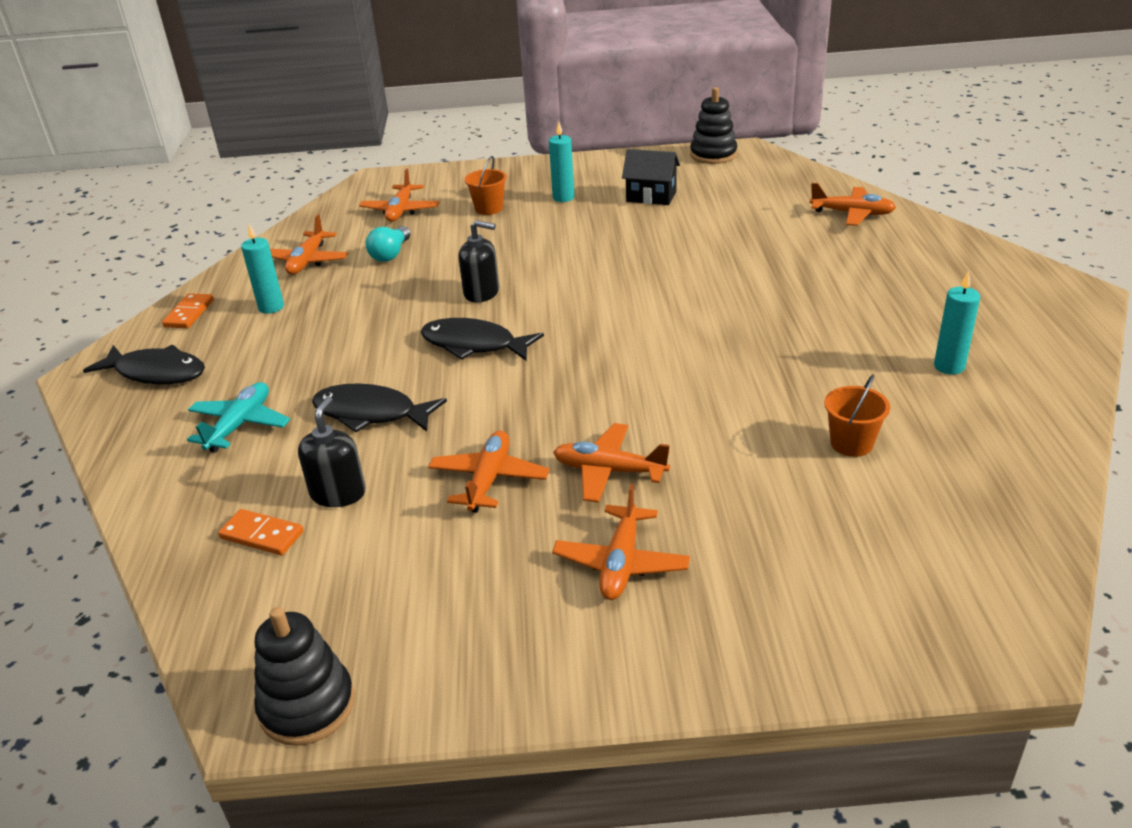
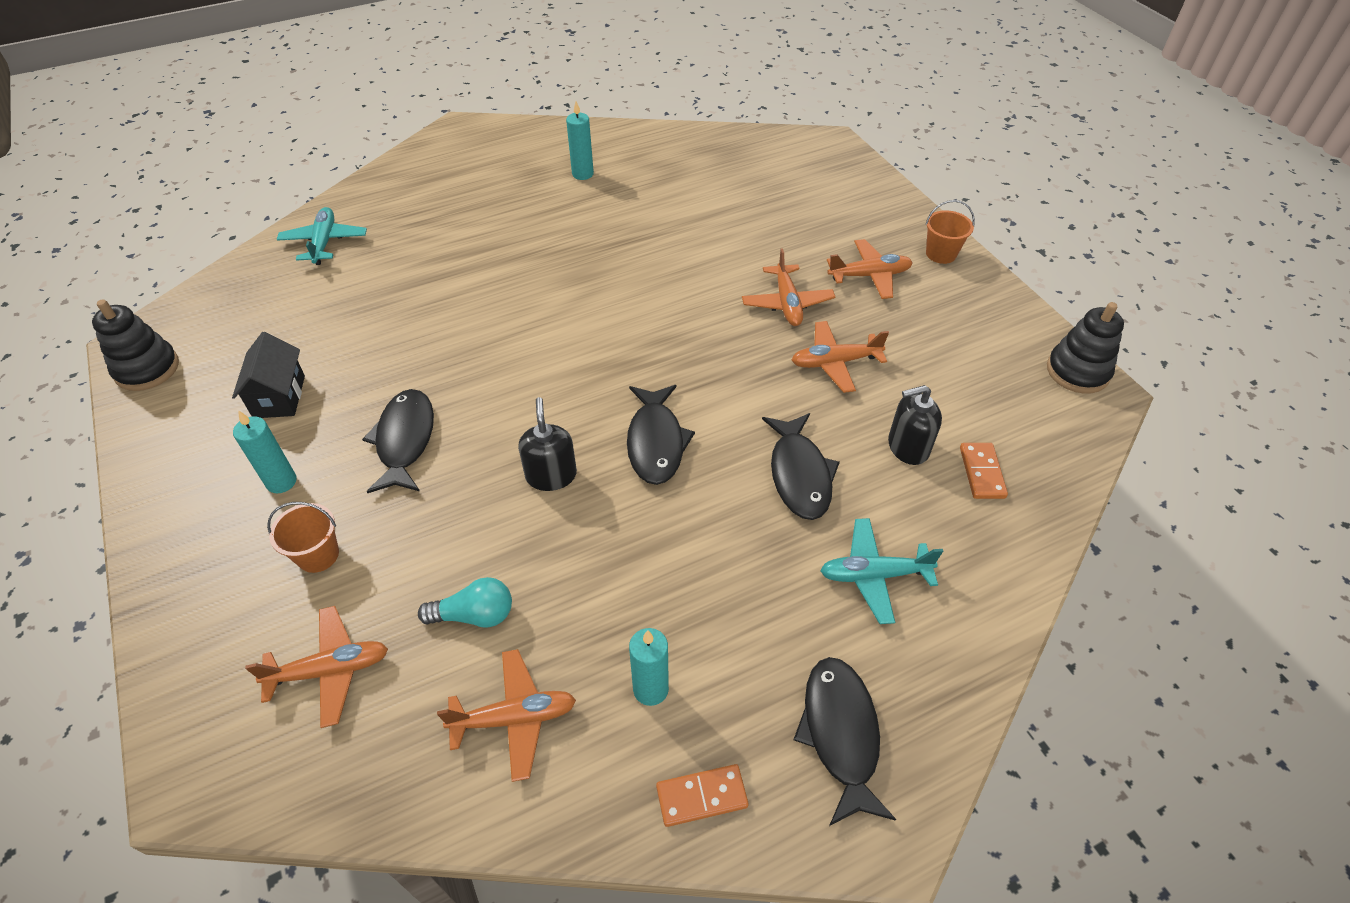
camera: 115 degrees left, 15 degrees up
(568, 239) = (405, 440): none -> black fish
(851, 443) = (694, 204): orange bucket -> orange bucket (941, 254)
(852, 214) = (324, 242): orange plane -> turquoise plane

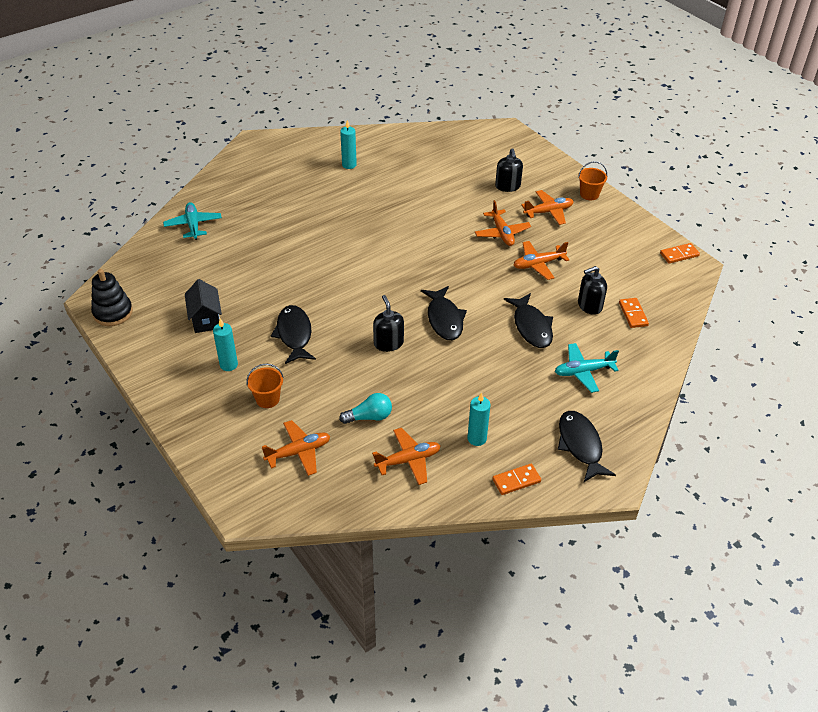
camera: 10 degrees left, 5 degrees down
(813, 228) = (507, 186): none -> black soap dispenser
(1077, 371) = (679, 254): black stacking toy -> orange domino

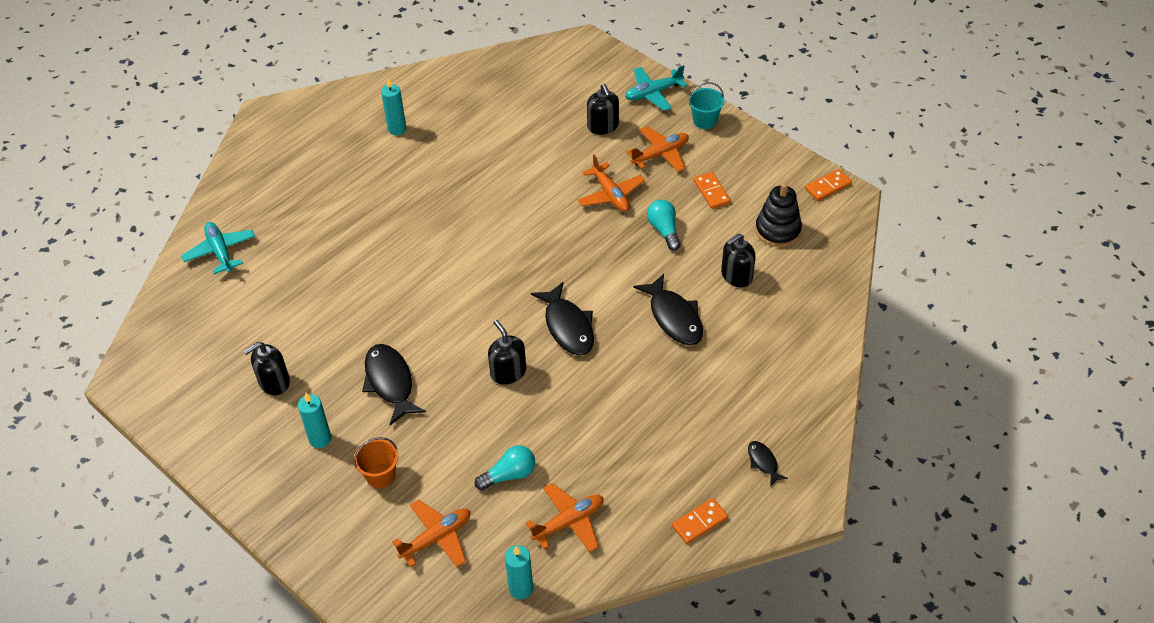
camera: 10 degrees left, 5 degrees up
(113, 313) = (153, 395): black stacking toy -> black stacking toy (777, 230)
(206, 319) = (274, 382): black house -> black soap dispenser
(477, 438) = (642, 478): turquoise candle -> turquoise candle (521, 588)
(538, 264) = (664, 230): orange plane -> turquoise light bulb
(580, 445) = (763, 462): black fish -> black fish, size x0.52
(583, 371) = (747, 366): turquoise plane -> turquoise plane (653, 93)
(589, 194) = (705, 121): orange bucket -> turquoise bucket
(633, 314) = (789, 278): orange domino -> orange domino (711, 192)

